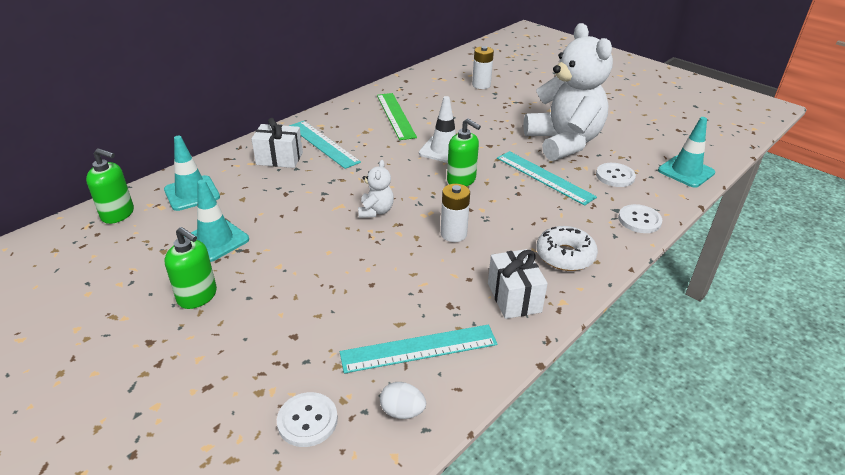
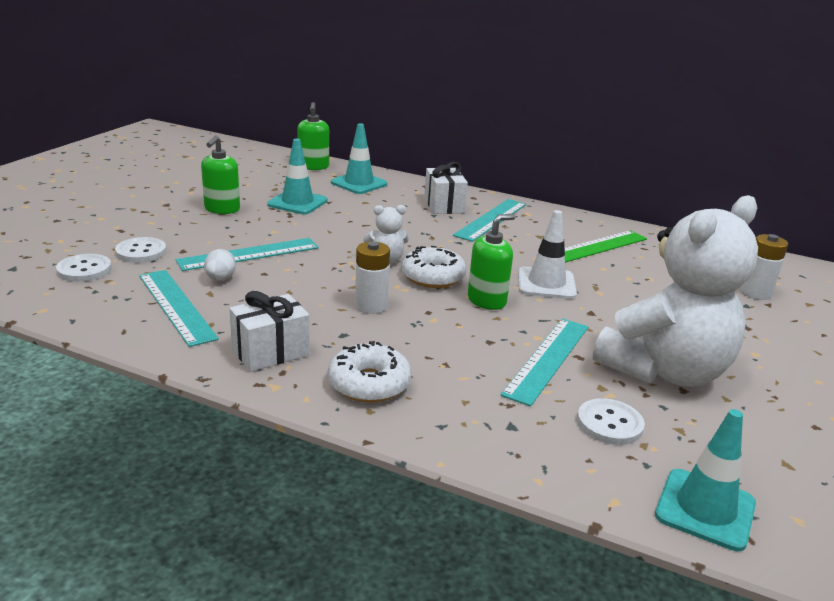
camera: 70 degrees right, 10 degrees down
(326, 289) = (249, 254): none -> turquoise ruler
(402, 411) = (94, 307): white egg -> white egg (220, 279)
(415, 195) = (433, 277): none -> white donut
(461, 180) = (487, 301): green soap dispenser -> green soap dispenser turned 150 degrees counterclockwise
(639, 220) = (498, 449): white button -> white button (141, 252)

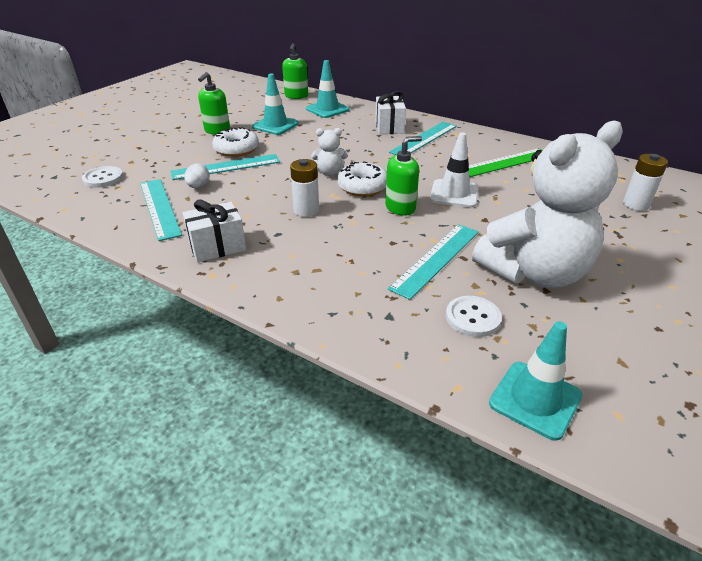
camera: 10 degrees right, 10 degrees up
(141, 252) = (148, 164): white button -> none
(369, 384) = (285, 275): white donut -> white donut (236, 149)

